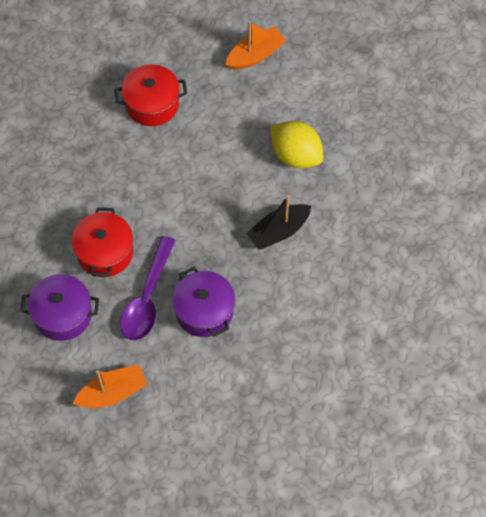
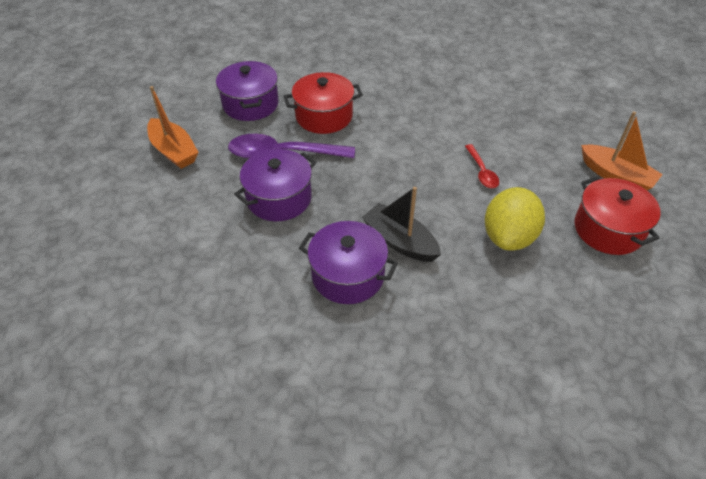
camera: 75 degrees right, 15 degrees down
(152, 104) = (502, 113): red pot -> red pot (608, 229)
(220, 147) = (482, 172): none -> red spoon
(302, 277) = (348, 275): none -> purple pot

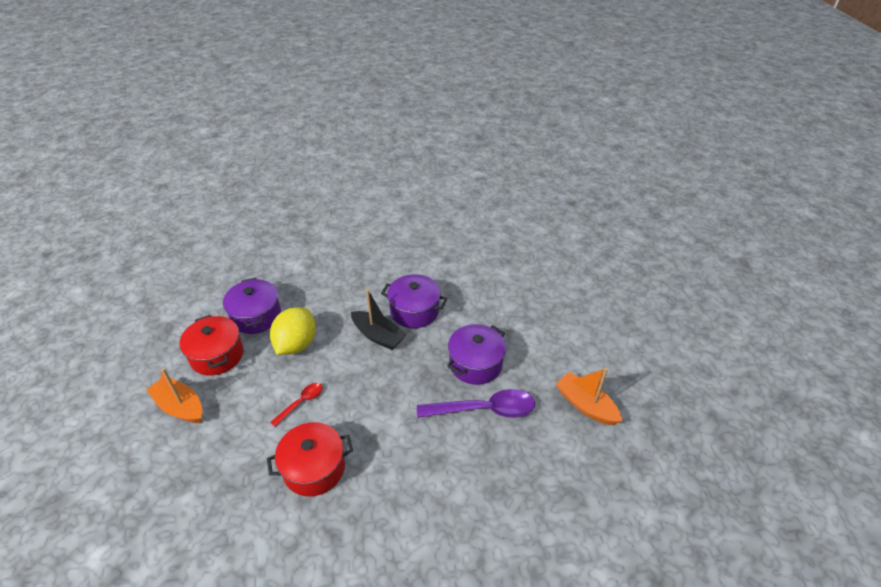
camera: 175 degrees right, 5 degrees down
(250, 104) = (537, 475): purple pot -> purple pot (256, 316)
(324, 116) = (453, 463): red pot -> red pot (314, 468)
(482, 172) = (301, 403): red spoon -> red spoon turned 60 degrees clockwise

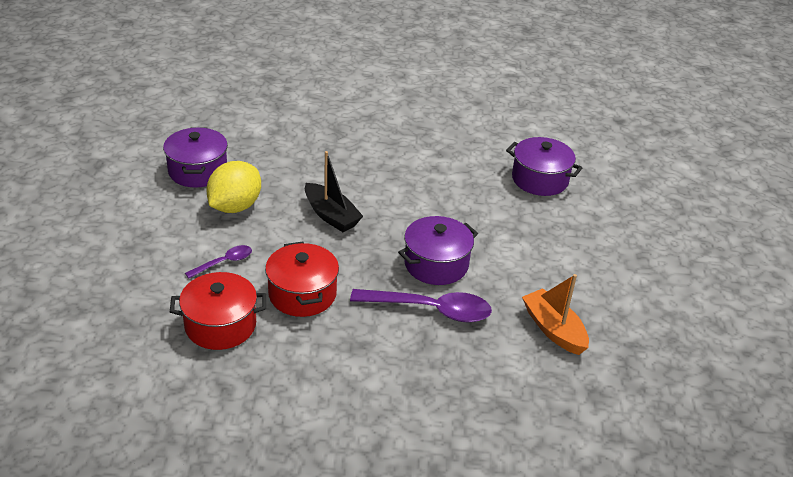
camera: 10 degrees right, 5 degrees down
(180, 406) = (92, 240): orange boat -> none
(217, 355) = (144, 200): red pot -> red pot (302, 294)
(301, 403) = (224, 262): red spoon -> purple spoon
(414, 311) = (382, 199): purple pot -> purple pot (540, 179)

